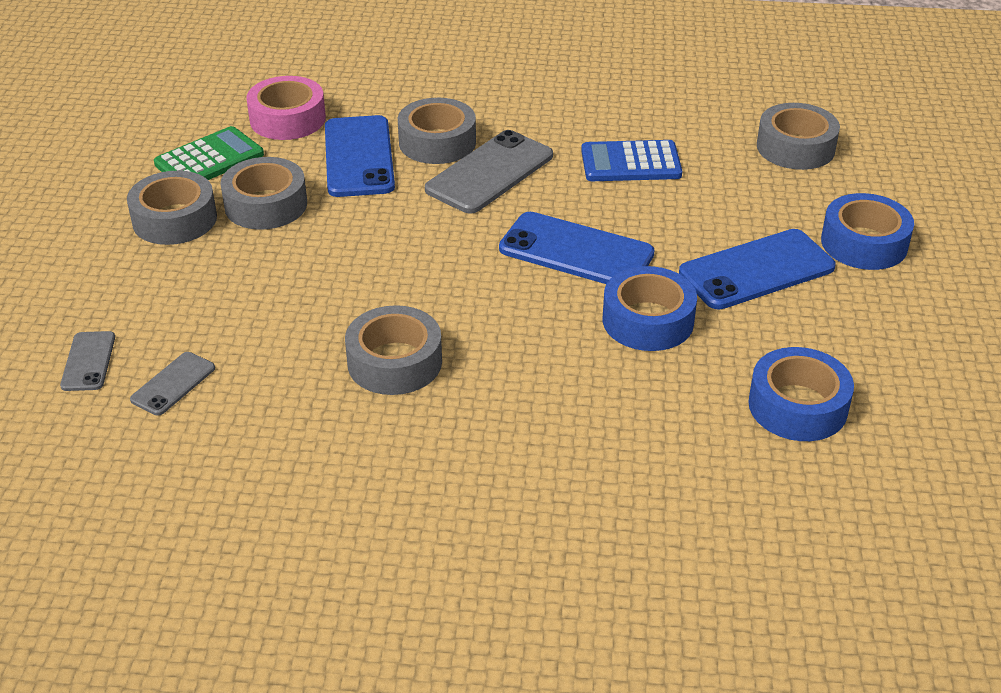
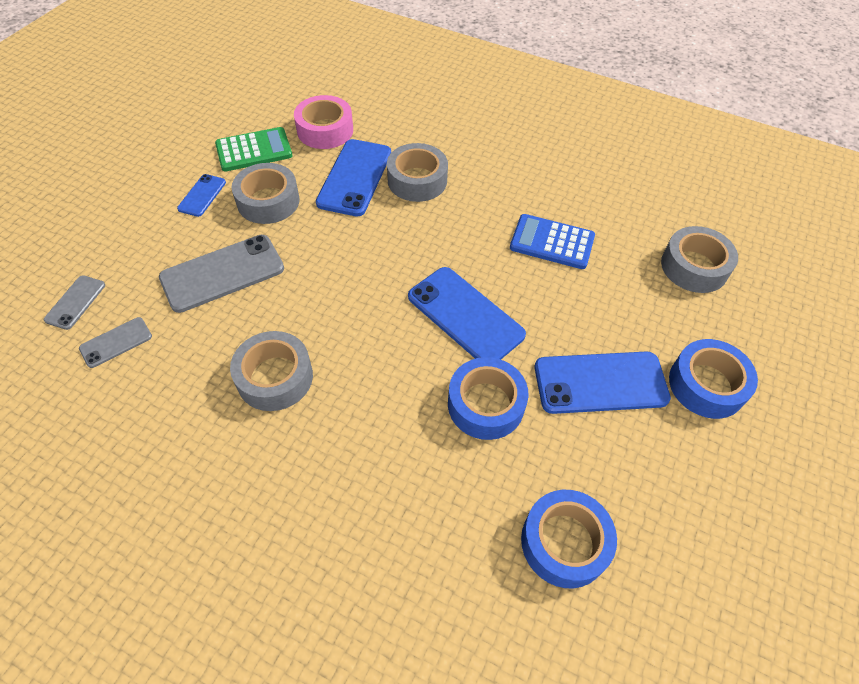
camera: 20 degrees right, 15 degrees up
(174, 219) = (202, 195): grey tape -> blue phone
(489, 173) = (440, 219): grey phone -> grey phone (222, 273)

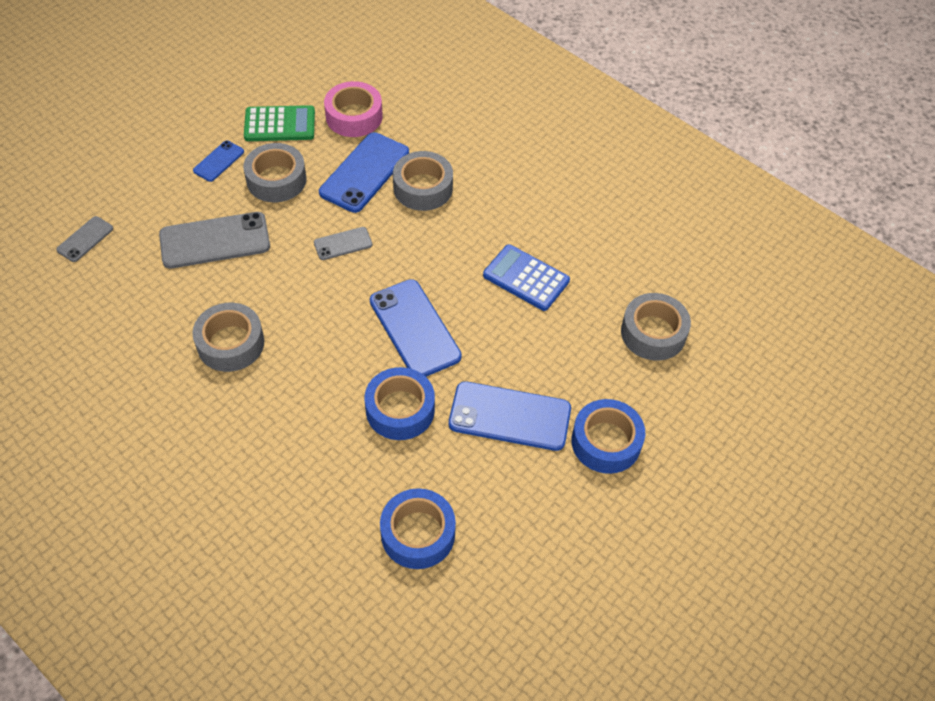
camera: 15 degrees right, 0 degrees up
(116, 342) = (109, 282): grey phone -> grey phone (343, 244)

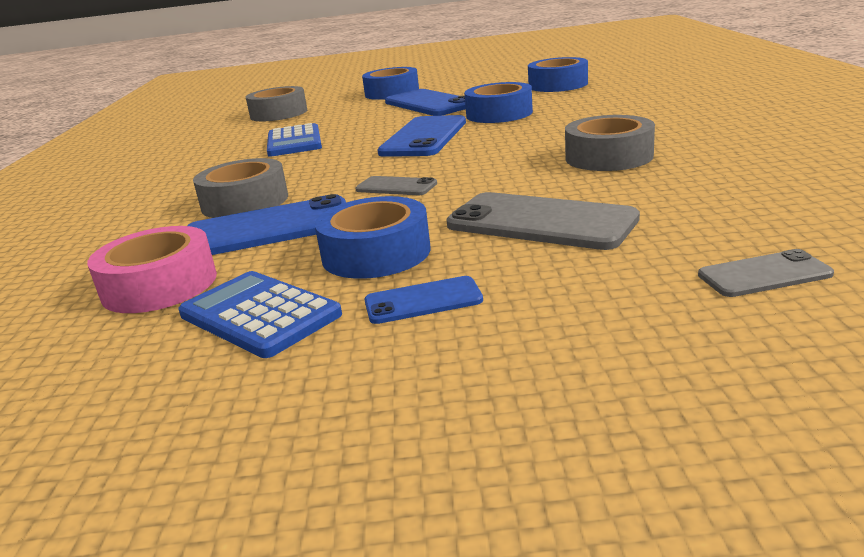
camera: 130 degrees left, 30 degrees down
(276, 180) = (376, 253): grey tape -> blue tape
(280, 124) = (259, 315): green calculator -> blue calculator

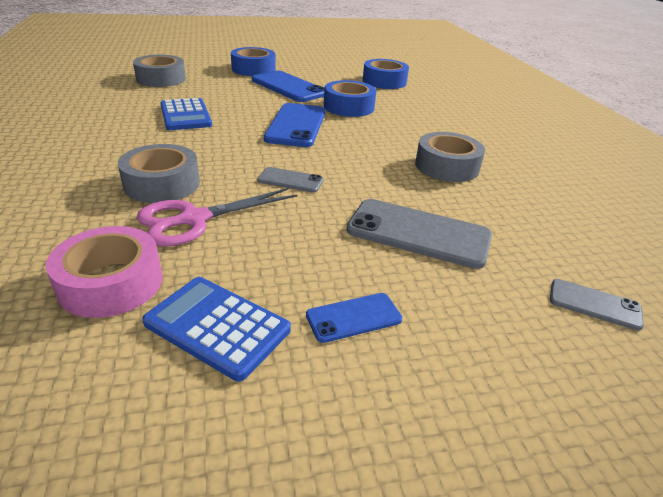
camera: 15 degrees left, 10 degrees up
(269, 228) = (194, 219): blue phone -> pink scissors
(376, 253) = (297, 258): blue tape -> none
(764, 274) = (594, 304): grey phone -> grey phone turned 45 degrees clockwise

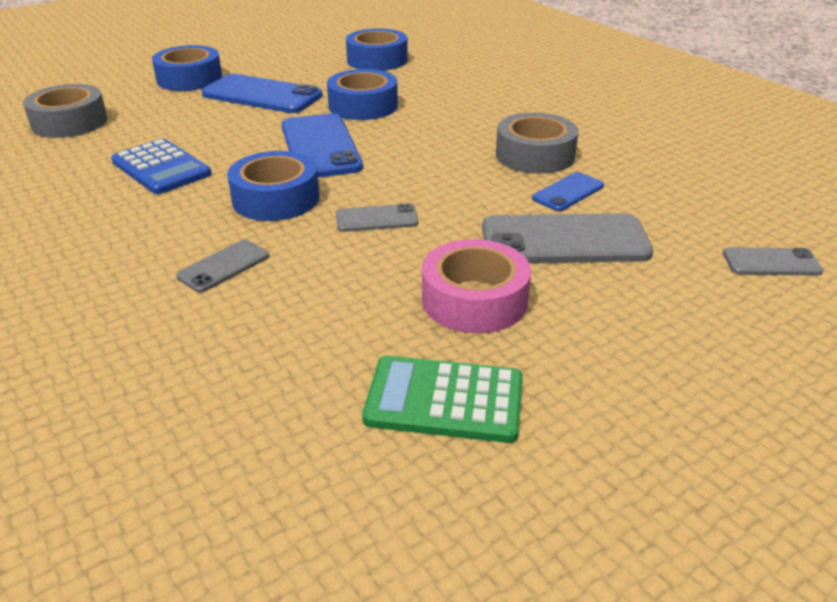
camera: 20 degrees left, 0 degrees up
(111, 283) = (283, 396): pink tape -> pink tape (474, 300)
(162, 184) = (224, 266): grey tape -> grey phone
(194, 219) = (307, 297): pink scissors -> none
(217, 326) = (444, 400): blue calculator -> green calculator
(236, 150) = (276, 199): none -> blue tape
(354, 317) = (570, 346): blue phone -> blue phone (568, 192)

